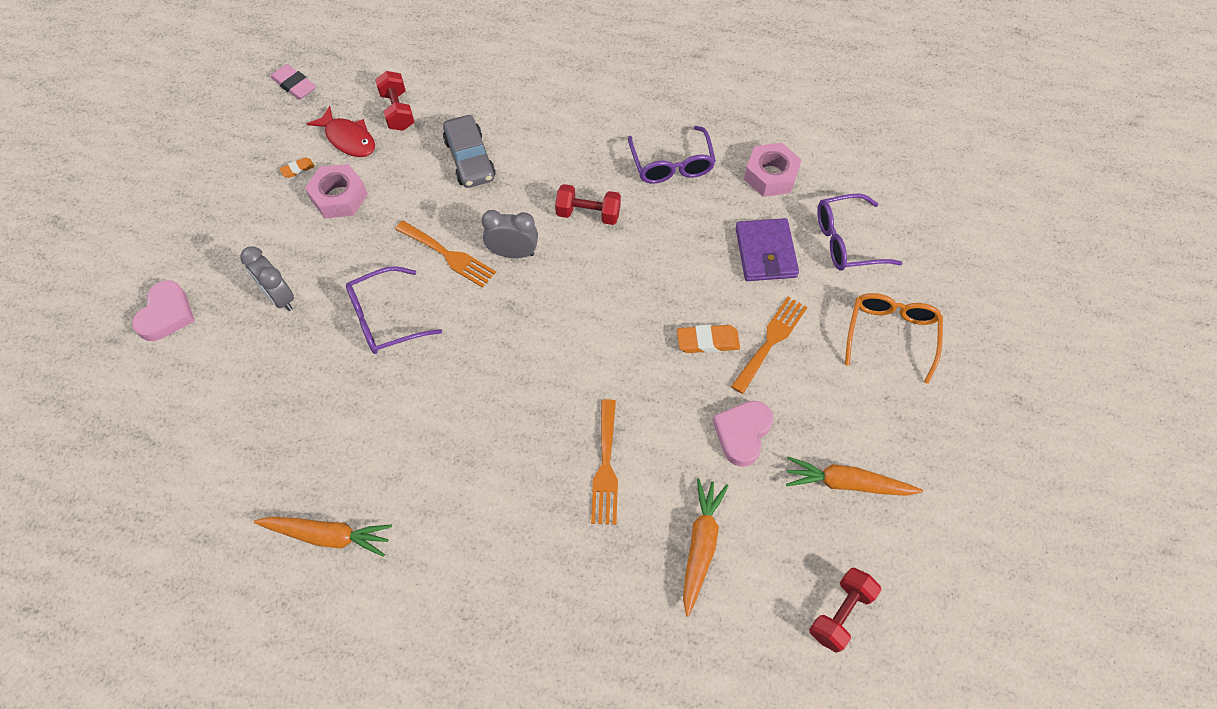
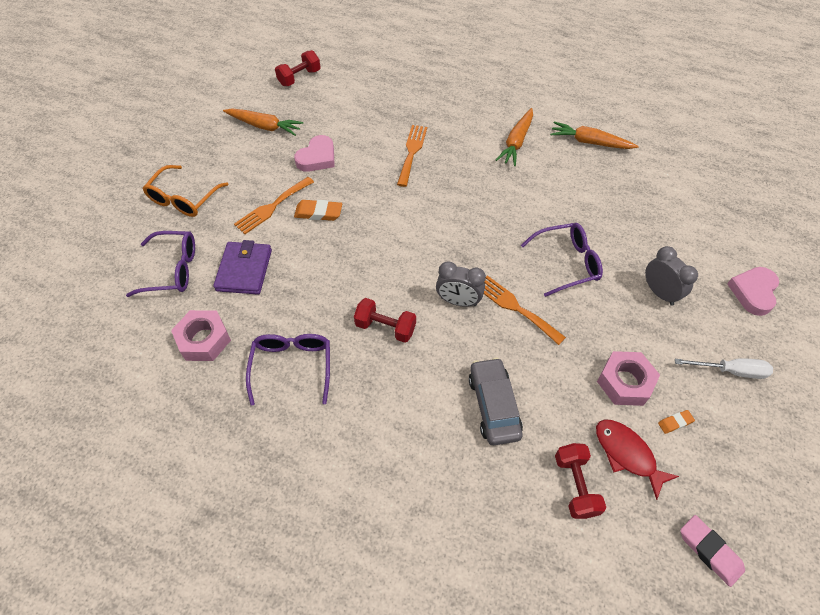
camera: 170 degrees left, 5 degrees down
(226, 223) = (730, 371): none -> white screwdriver
(700, 545) = (364, 111): orange carrot -> orange carrot (516, 142)

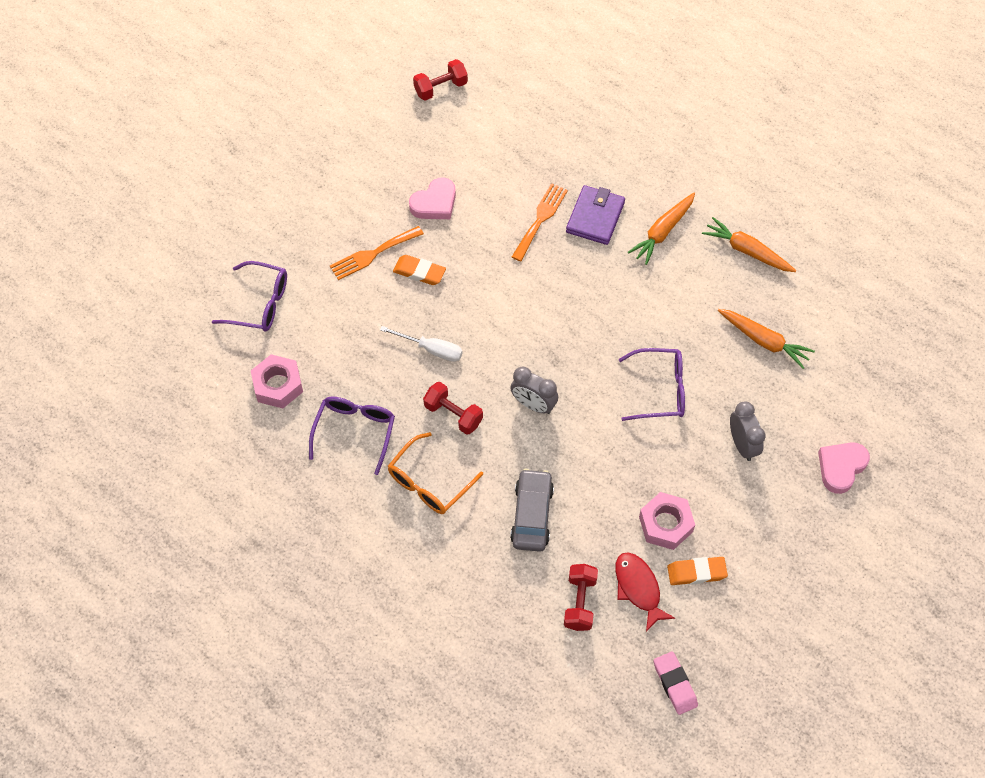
camera: 15 degrees right, 5 degrees up
(183, 199) = (283, 224): orange glasses -> orange glasses (429, 483)
(244, 270) = (330, 321): purple wallet -> purple wallet (595, 217)
(264, 126) = (386, 148): orange carrot -> orange carrot (764, 341)
(515, 307) = (588, 425): orange fork -> none
(675, 422) = (696, 572): orange eraser -> orange eraser, size x1.76
(730, 371) = (775, 539): white screwdriver -> white screwdriver (431, 349)

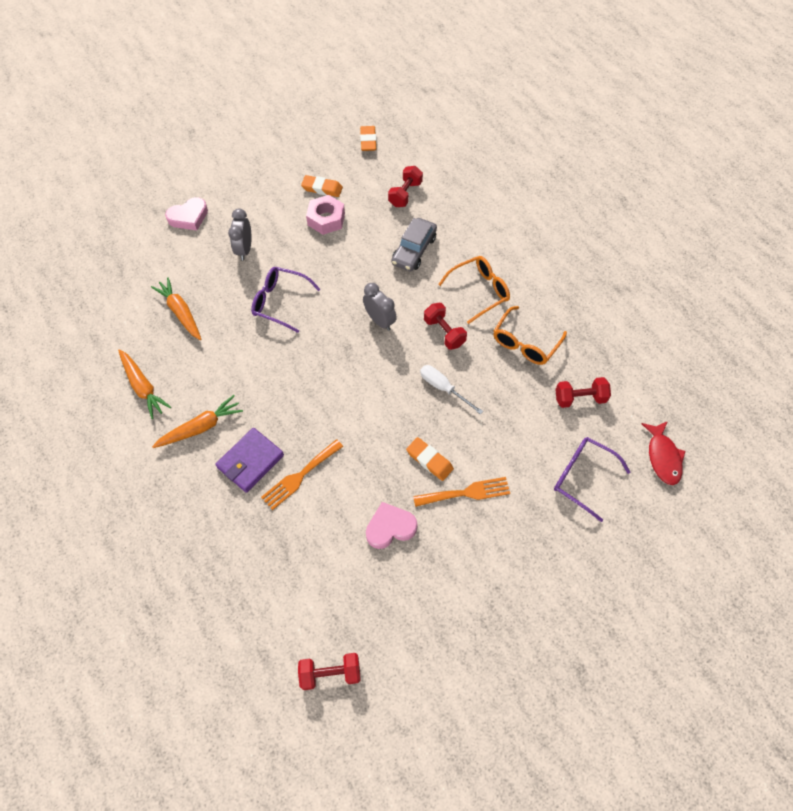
camera: 160 degrees left, 0 degrees up
(278, 385) = (579, 398): pink nut -> red dumbbell
(355, 431) = (525, 343): purple glasses -> orange glasses
(638, 588) = (364, 191): red fish -> red fish (663, 457)
(675, 684) = (368, 141): pink eraser -> orange eraser

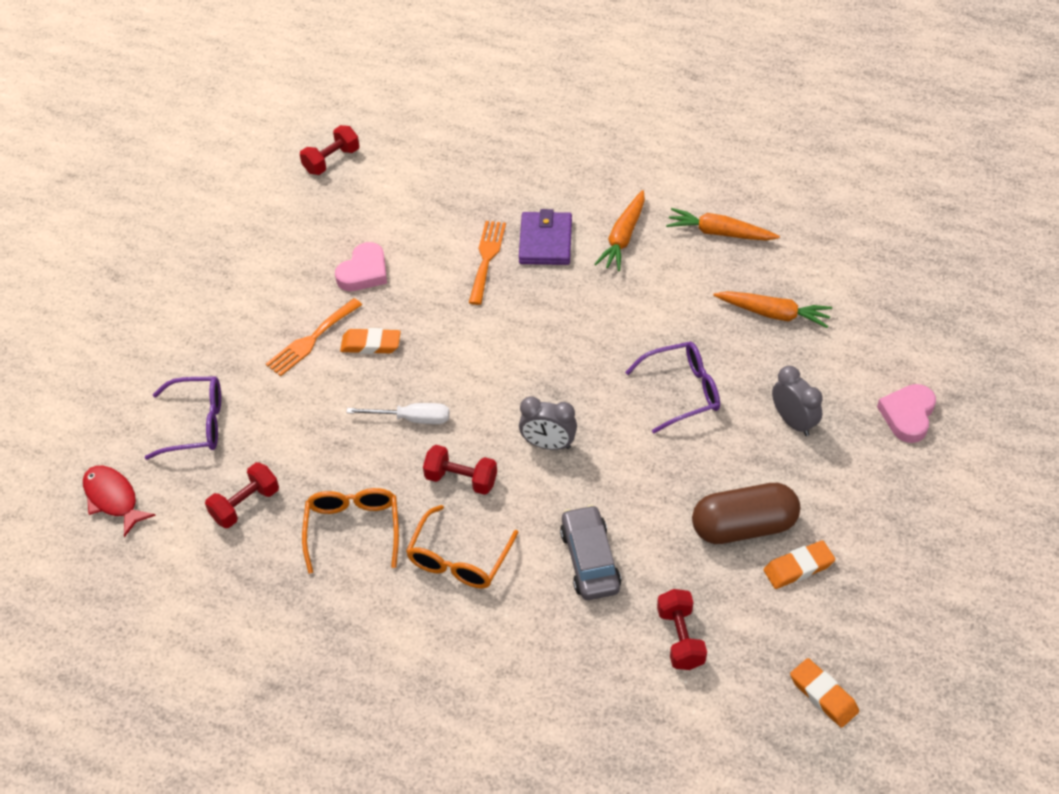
camera: 145 degrees right, 10 degrees down
(326, 219) = (744, 526): pink nut -> brown capsule

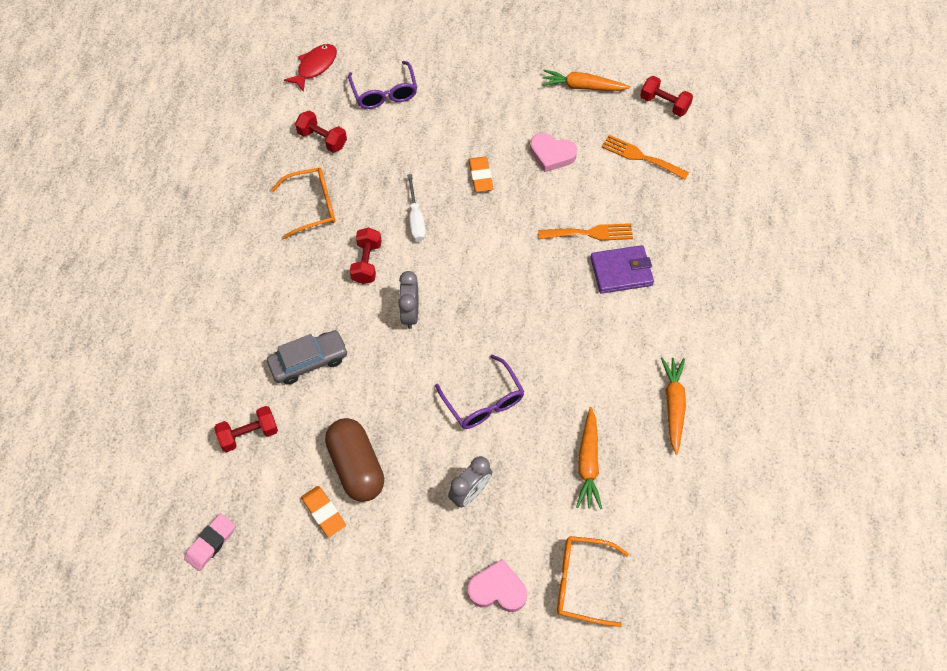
camera: 75 degrees right, 10 degrees up
(311, 340) = (476, 139): orange fork -> orange fork (641, 157)
(459, 559) = (296, 276): orange glasses -> orange glasses (581, 582)
(623, 238) = (643, 329): orange carrot -> orange carrot (582, 87)
(823, 695) = (211, 543): orange eraser -> pink eraser

